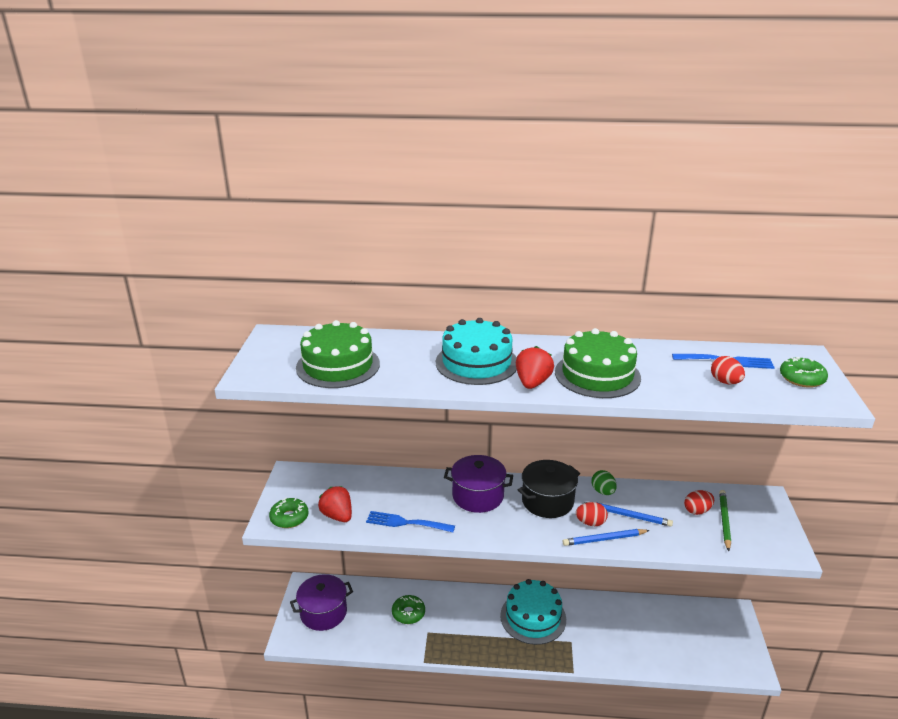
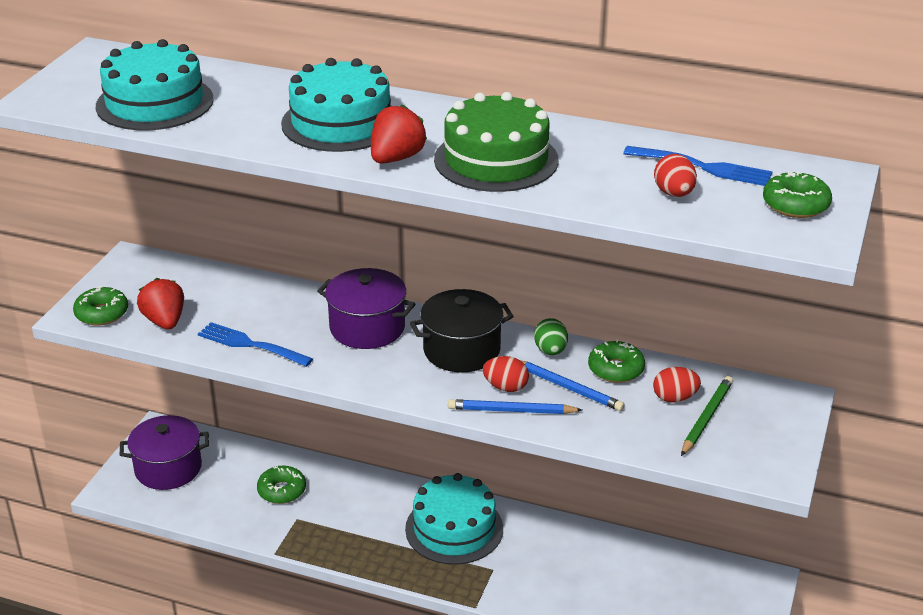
camera: 15 degrees right, 5 degrees up
(338, 365) = (155, 102): green cake -> turquoise cake
(650, 497) = (616, 369): none -> green donut

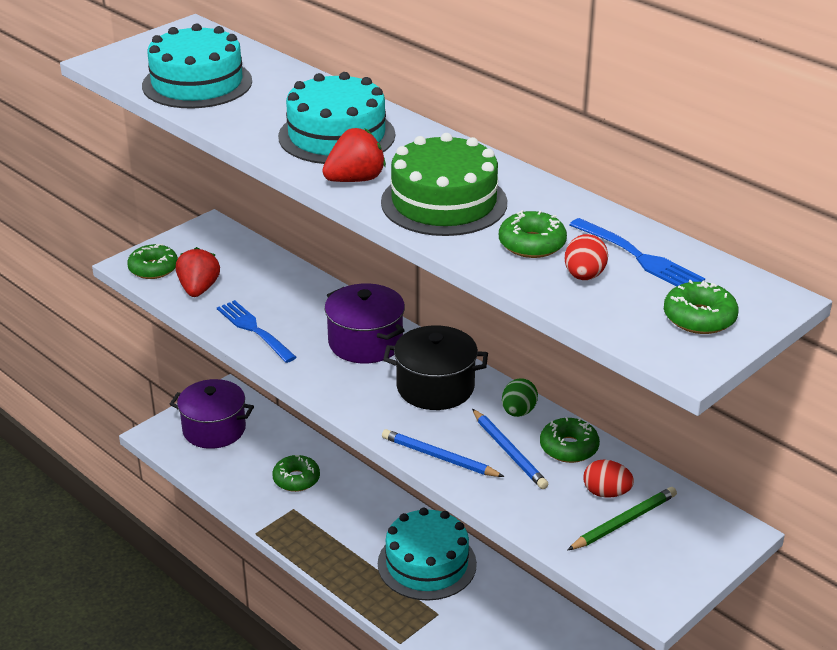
camera: 25 degrees right, 0 degrees up
(505, 387) = (450, 434): red egg -> none
(605, 177) = (532, 244): none -> green donut

